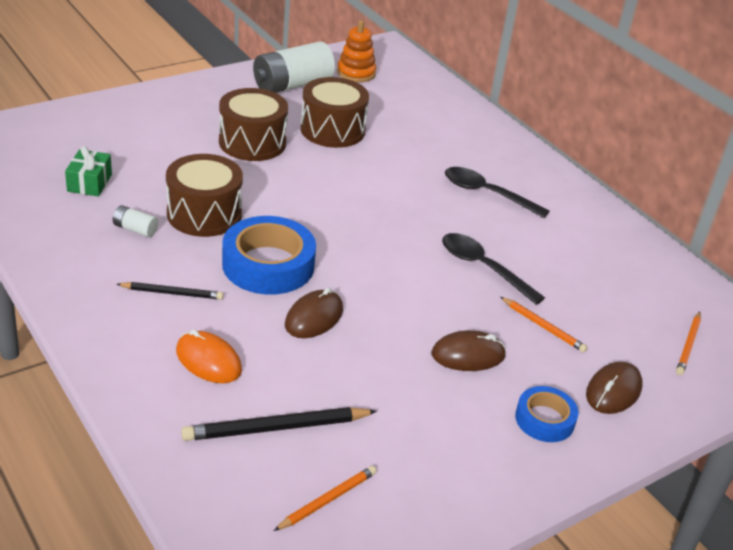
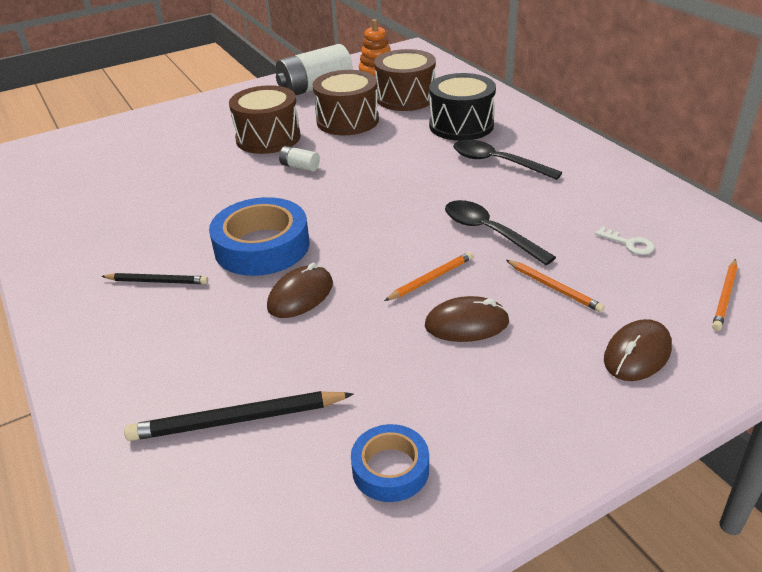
camera: 10 degrees right, 0 degrees up
(89, 183) = (104, 185): green gift -> none
(135, 229) = (136, 223): white battery -> white battery (300, 167)
(204, 214) = (207, 204): brown drum -> brown drum (405, 98)
(208, 360) = (178, 348): orange mouse -> none
(327, 500) = (281, 506): orange pencil -> orange pencil (431, 279)
(449, 147) = (461, 125): none -> black drum
(544, 419) = (554, 392): blue tape -> blue tape (390, 469)
(609, 289) = (629, 243): none -> white key

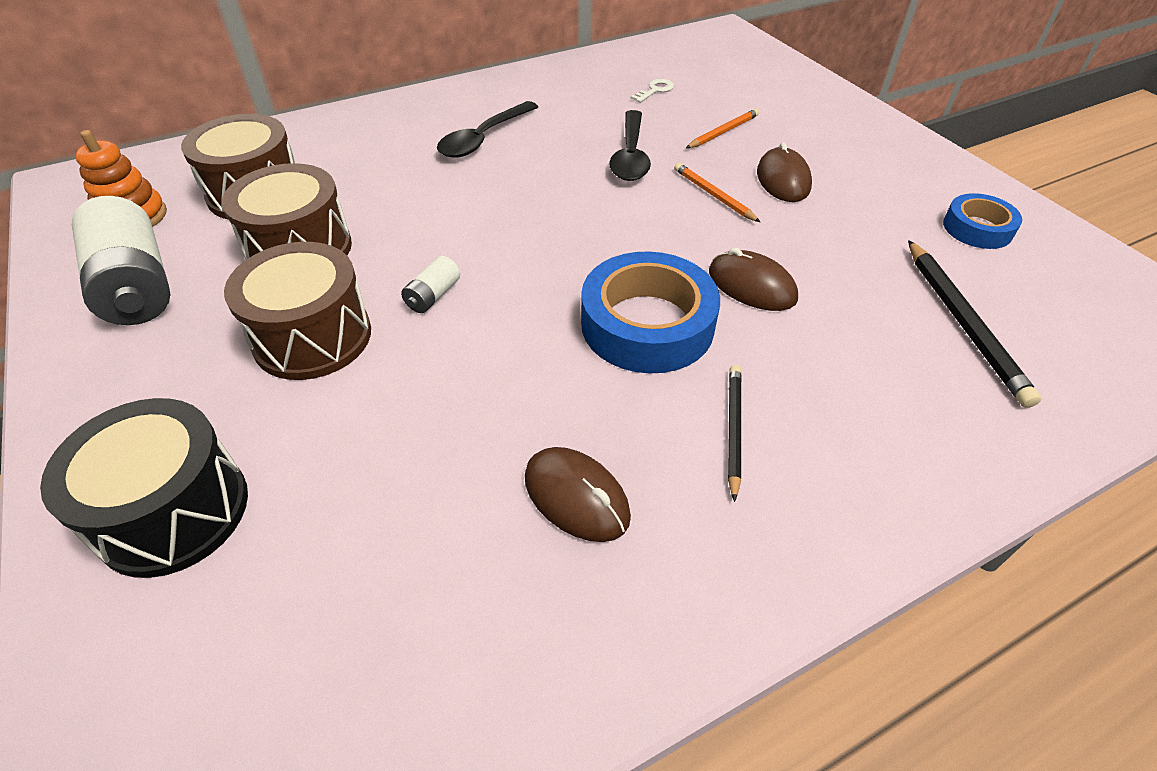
camera: 90 degrees left, 10 degrees up
(461, 125) = (375, 154): black drum -> black drum (173, 511)
(489, 232) = (630, 155): black spoon -> black spoon turned 45 degrees counterclockwise
(637, 354) = (805, 109): brown mouse -> brown mouse (576, 497)
(725, 296) = (728, 66): orange pencil -> none

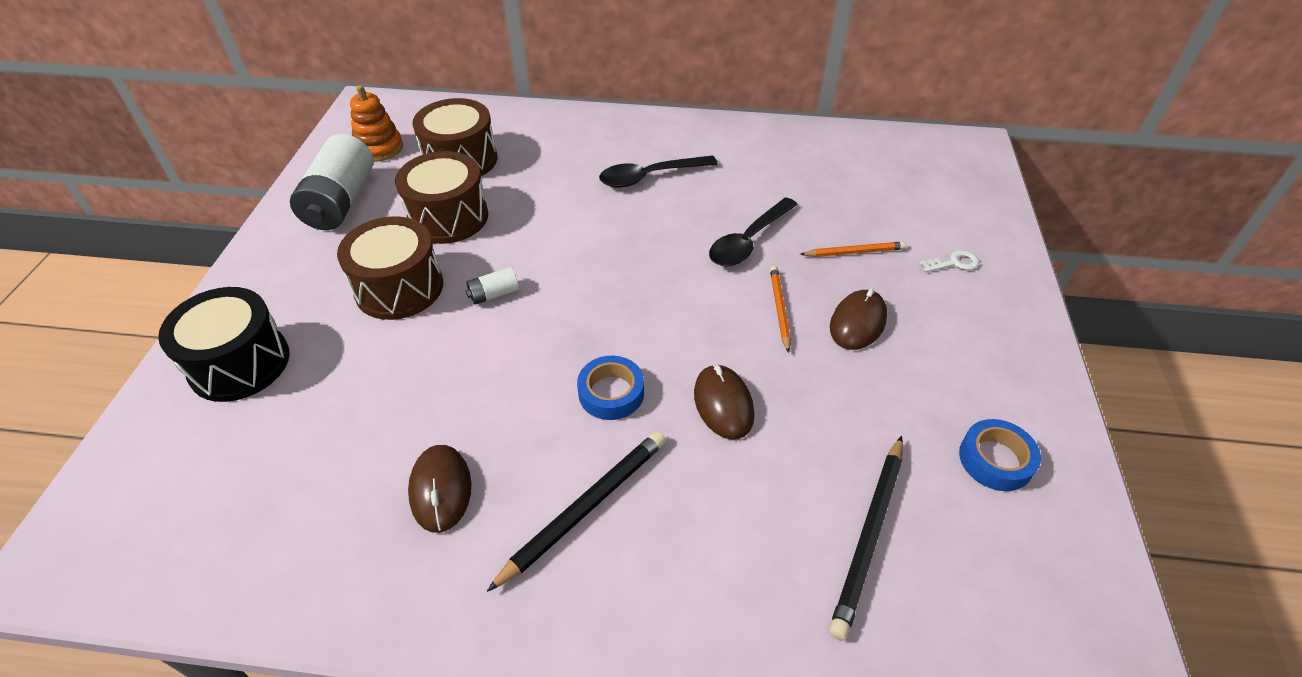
camera: 35 degrees right, 0 degrees up
(647, 324) = (611, 393): blue tape -> blue tape, size x0.57
(655, 90) = (836, 185): white key -> white key (954, 263)
(733, 430) = (585, 508): black pencil -> black pencil, size x1.62

